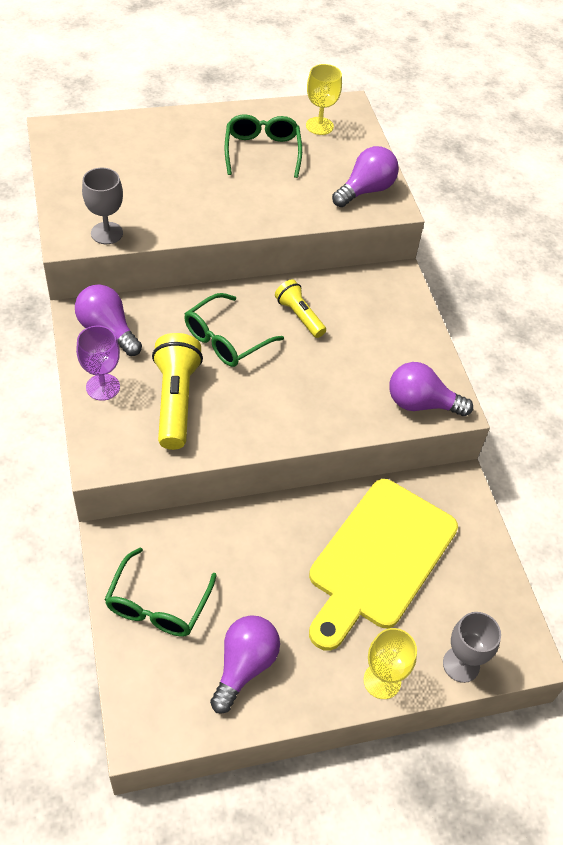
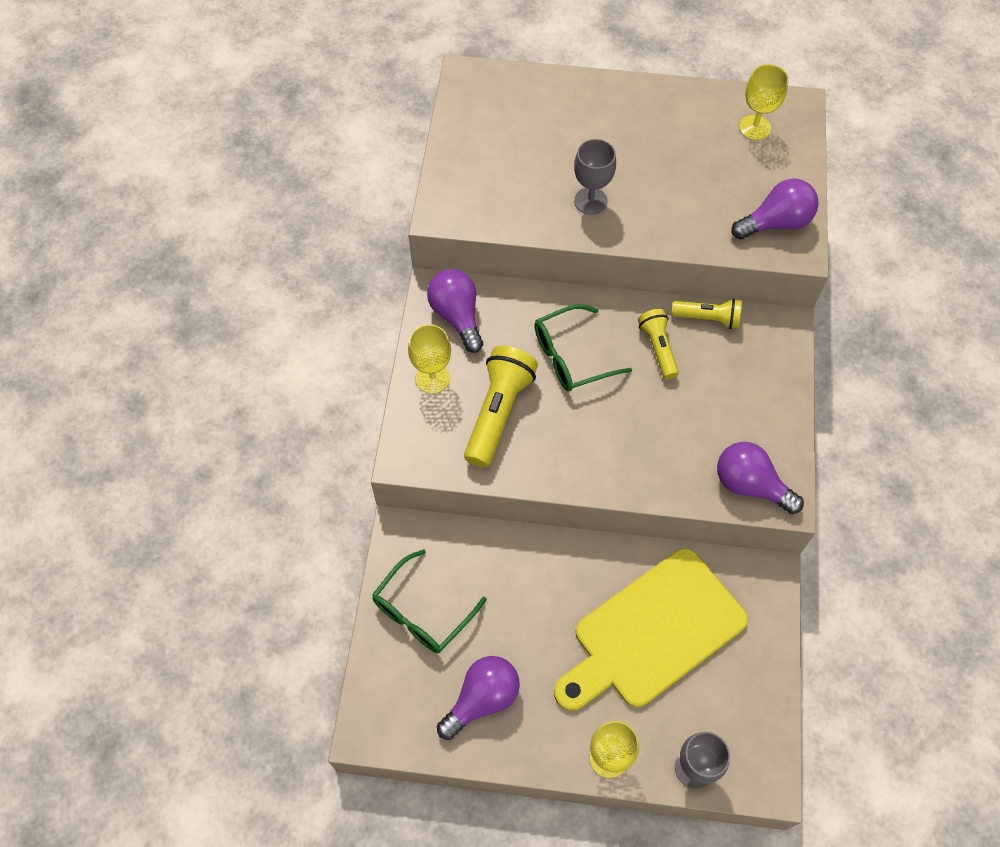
camera: 25 degrees right, 10 degrees up
(103, 387) = (432, 378): purple goblet -> yellow goblet
(107, 233) = (481, 215): grey goblet -> grey goblet (590, 201)
(262, 152) = (678, 149): green glasses -> none
(332, 284) = (708, 318): none -> yellow flashlight

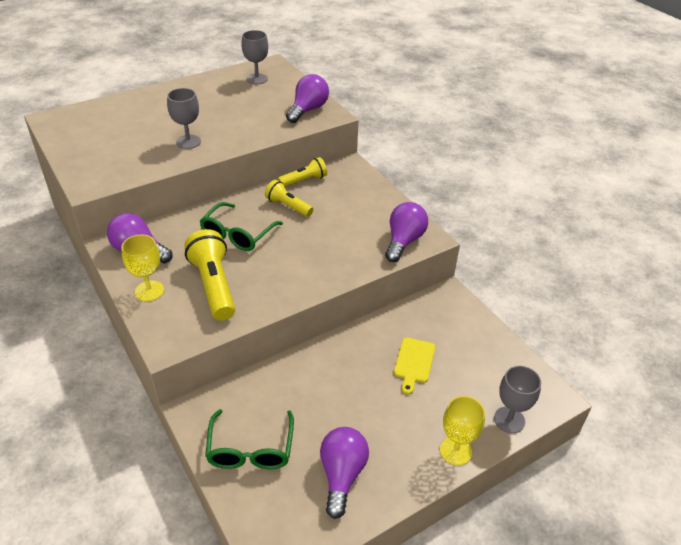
camera: 40 degrees left, 20 degrees down
(653, 632) = (414, 362): yellow cutting board -> yellow cutting board, size x0.42
(750, 485) = (404, 241): purple light bulb -> purple light bulb turned 120 degrees clockwise
(754, 127) = (257, 79): yellow goblet -> grey goblet

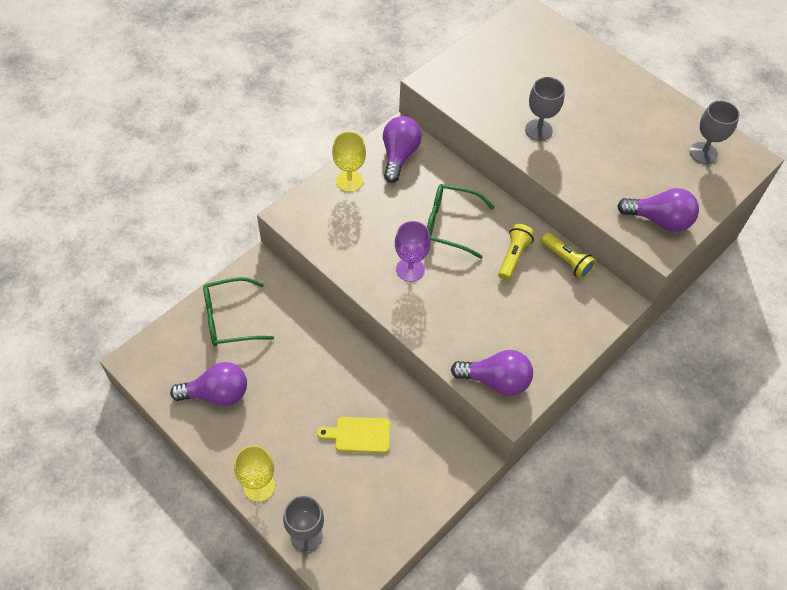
camera: 75 degrees right, 15 degrees up
(214, 285) = (371, 226): yellow flashlight -> none
(275, 269) = (410, 269): none -> purple goblet

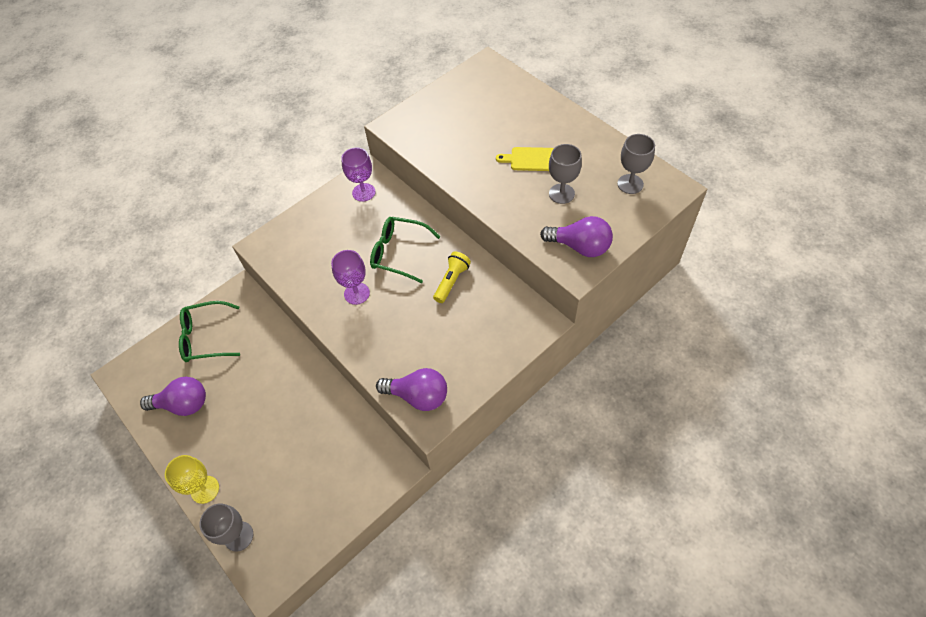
camera: 10 degrees right, 0 degrees up
(349, 181) = (316, 215): yellow goblet -> none
(359, 435) = (301, 443): yellow cutting board -> yellow cutting board (530, 159)
(399, 155) = (363, 192): purple light bulb -> purple goblet
(538, 130) = (480, 166): grey goblet -> grey goblet (561, 194)
(566, 261) = (500, 285): yellow flashlight -> none

